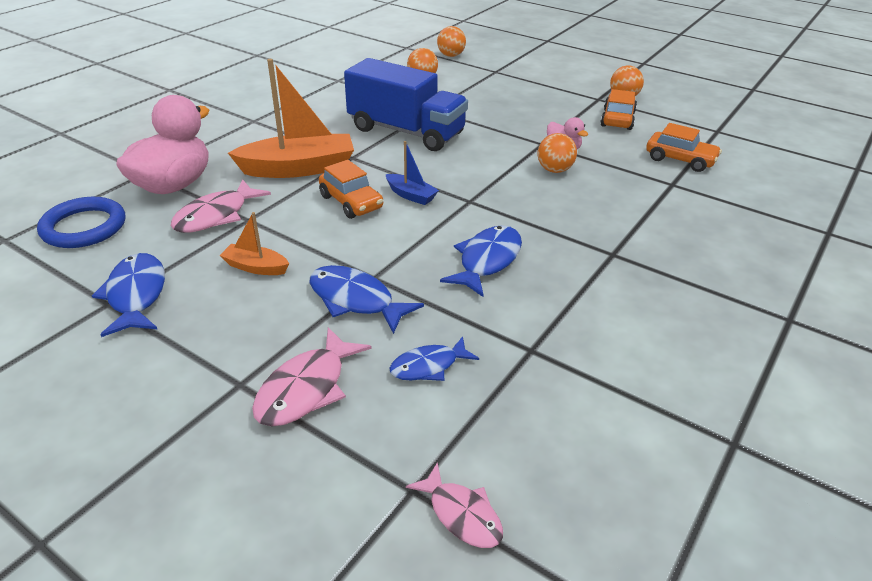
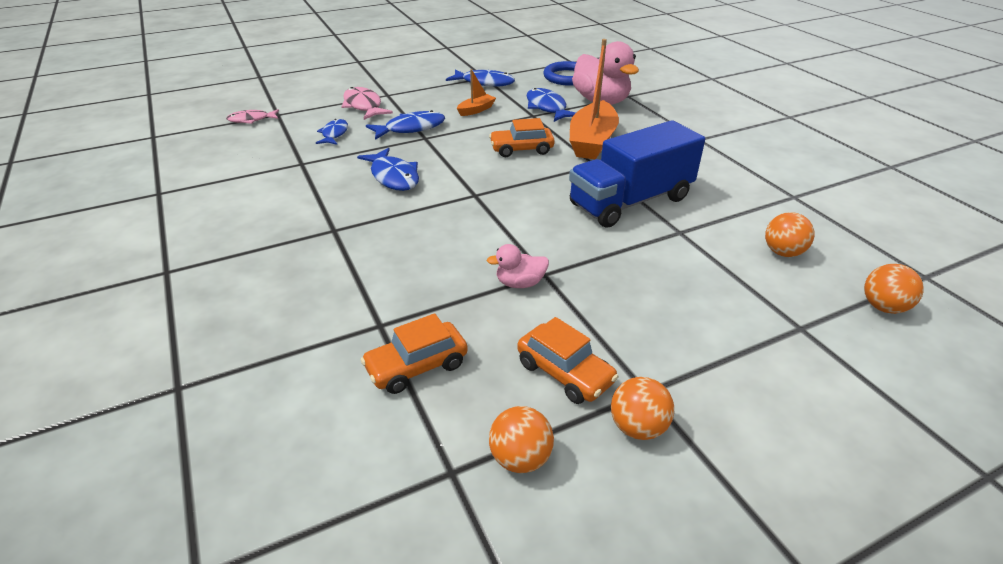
camera: 120 degrees right, 0 degrees up
(216, 216) = (547, 108): pink fish -> blue fish
(411, 195) = (508, 173): blue boat -> none
(554, 170) = (482, 257): orange ball -> orange ball (520, 458)

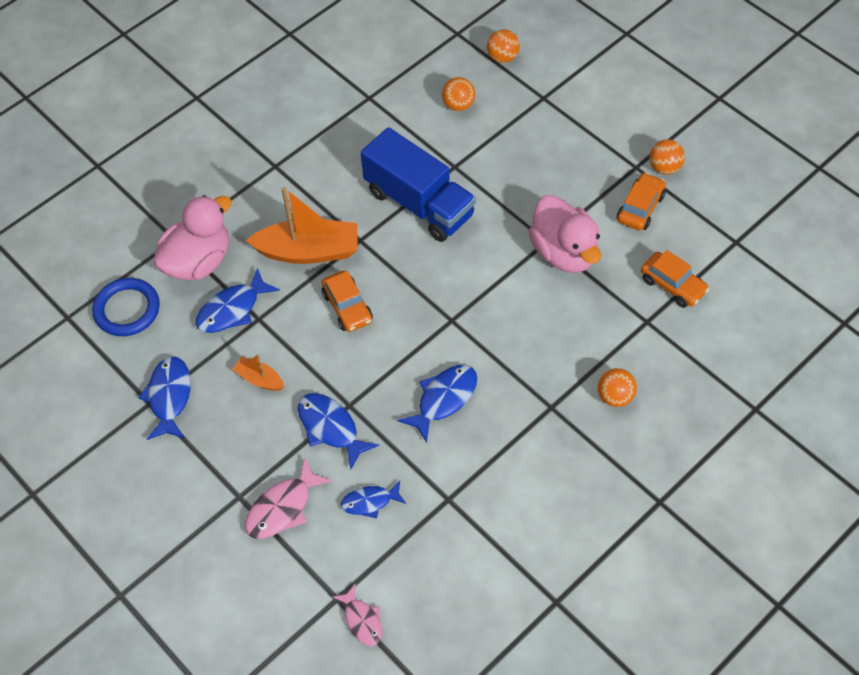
camera: 105 degrees left, 20 degrees up
(520, 283) = (564, 252): pink duck -> pink duck, size x2.09
(520, 458) = (712, 214): orange ball -> orange ball (615, 396)

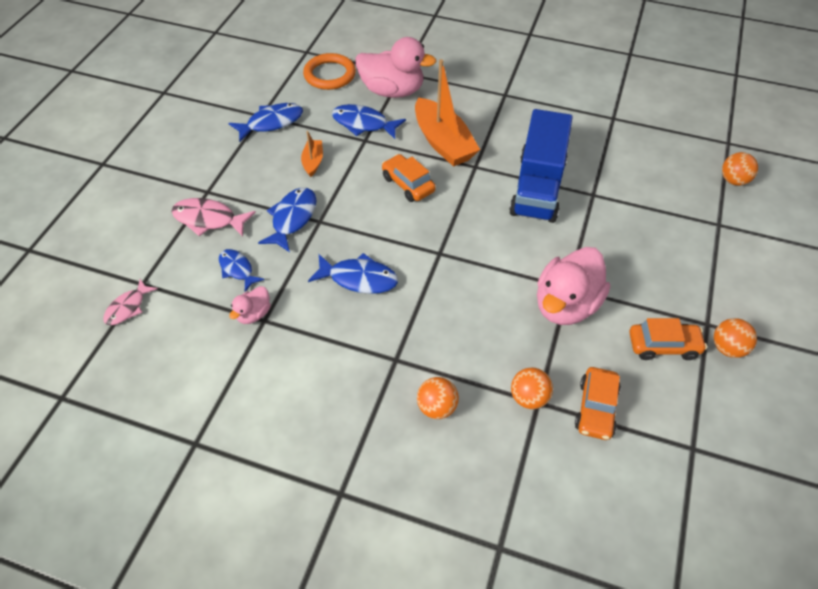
camera: 60 degrees right, 5 degrees down
(127, 309) = (329, 75): blue ring -> orange ring
(347, 307) = (408, 184): orange car -> orange car turned 105 degrees clockwise
(436, 505) = (253, 314): none -> pink duck
(458, 105) = (656, 172): orange ball -> orange ball (529, 397)

